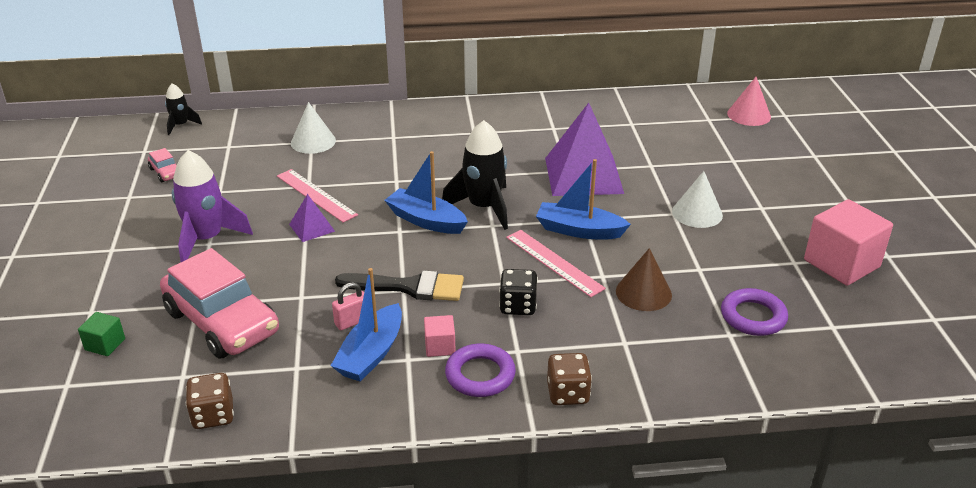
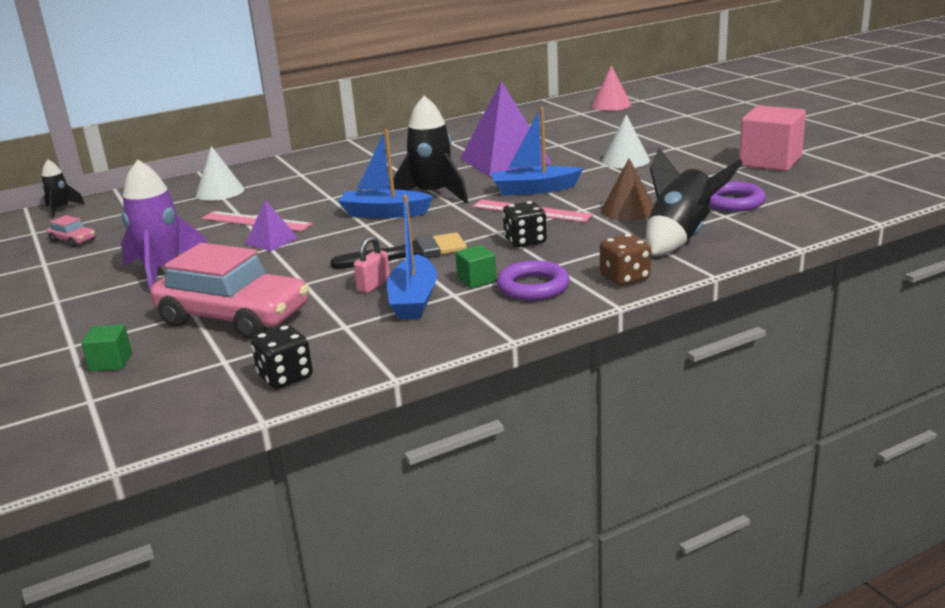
camera: 20 degrees left, 10 degrees down
(213, 415) = (285, 377): brown dice -> black dice
(440, 346) = (477, 280): pink cube -> green cube
(661, 354) = (680, 238): none -> black rocket

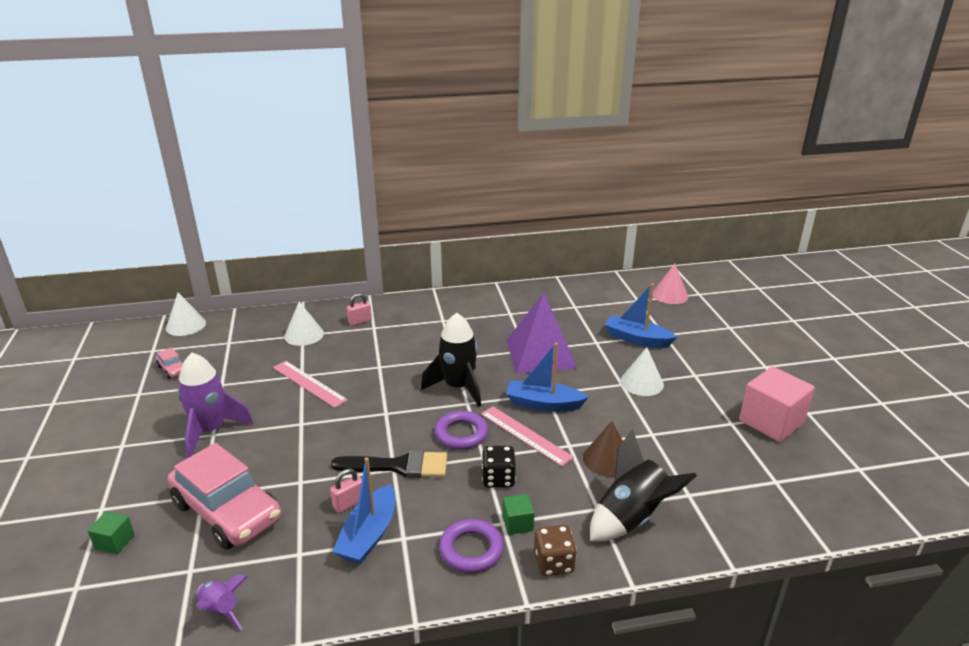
camera: 15 degrees right, 5 degrees up
(61, 209) = (186, 325): black rocket -> white cone
(272, 241) = (306, 414): purple pyramid -> none
(280, 173) = (360, 321): none -> pink padlock
(285, 377) = (221, 610): black dice -> purple rocket
(385, 213) = (408, 402): blue boat -> blue boat (637, 339)
(477, 280) = (431, 523): green cube -> green cube (517, 523)
(733, 202) = (706, 476): purple ring -> purple ring (461, 434)

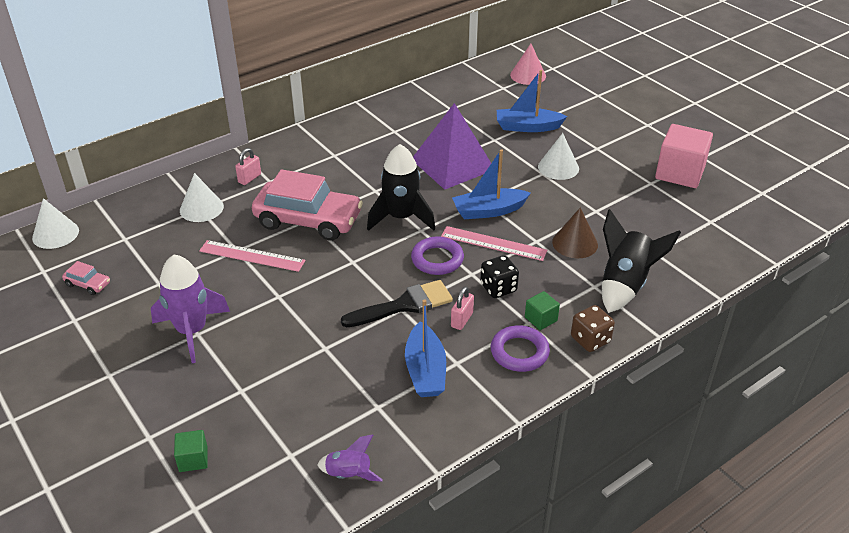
camera: 25 degrees left, 10 degrees up
(227, 511) = (279, 396): pink car -> pink car (308, 220)
(349, 503) = (386, 351): pink padlock -> pink padlock (462, 320)

